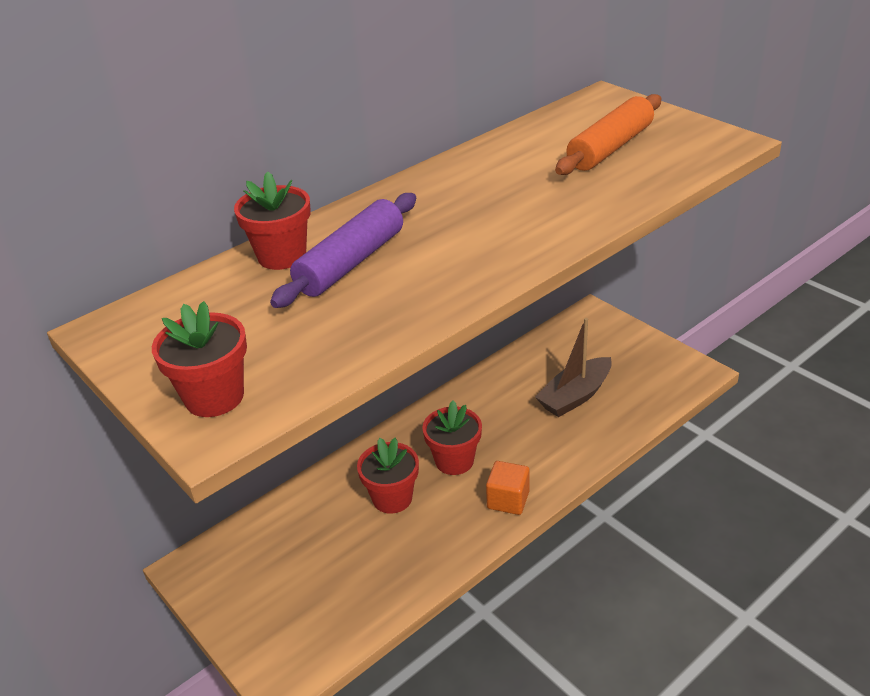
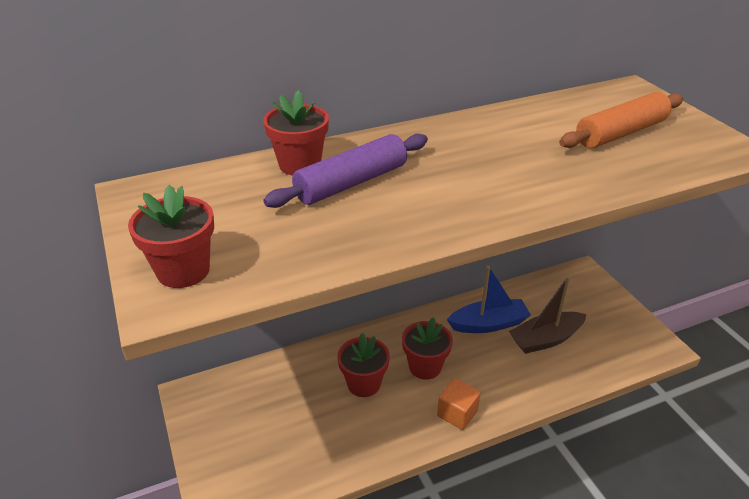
camera: 15 degrees right, 0 degrees up
(507, 396) = (488, 324): none -> blue boat

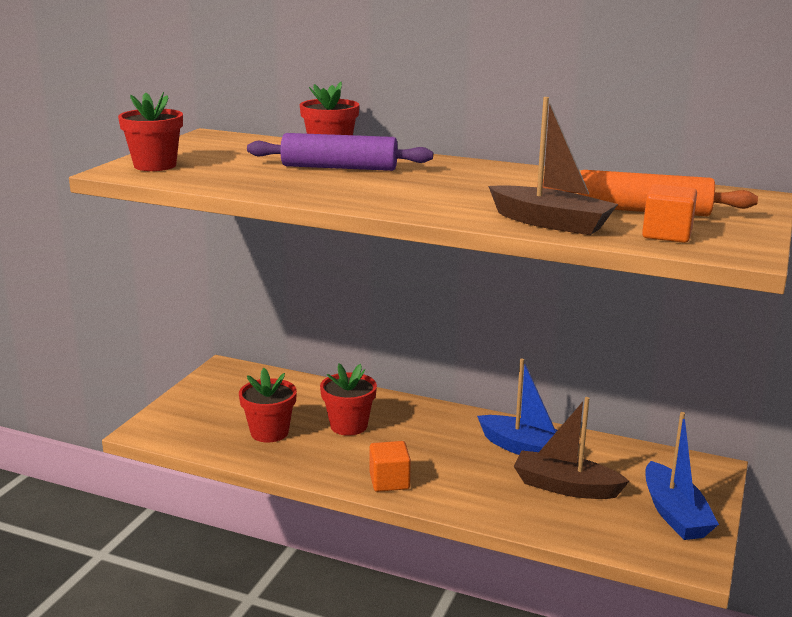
camera: 45 degrees right, 15 degrees down
(425, 367) = (416, 443): red flower pot -> red flower pot (269, 432)
(612, 176) = (551, 223): none -> brown boat
(613, 319) = (674, 514): none -> blue boat
(680, 152) = (667, 234): none -> orange cube

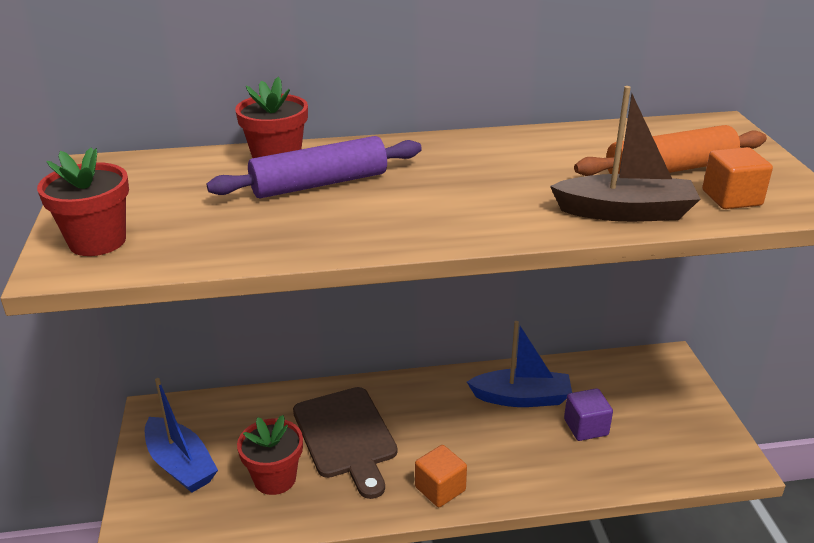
camera: 30 degrees left, 10 degrees up
(348, 426) = (346, 436): red flower pot -> brown cutting board
(565, 487) = (586, 427): brown boat -> purple cube
(674, 514) = (685, 419): blue boat -> blue boat (180, 464)

